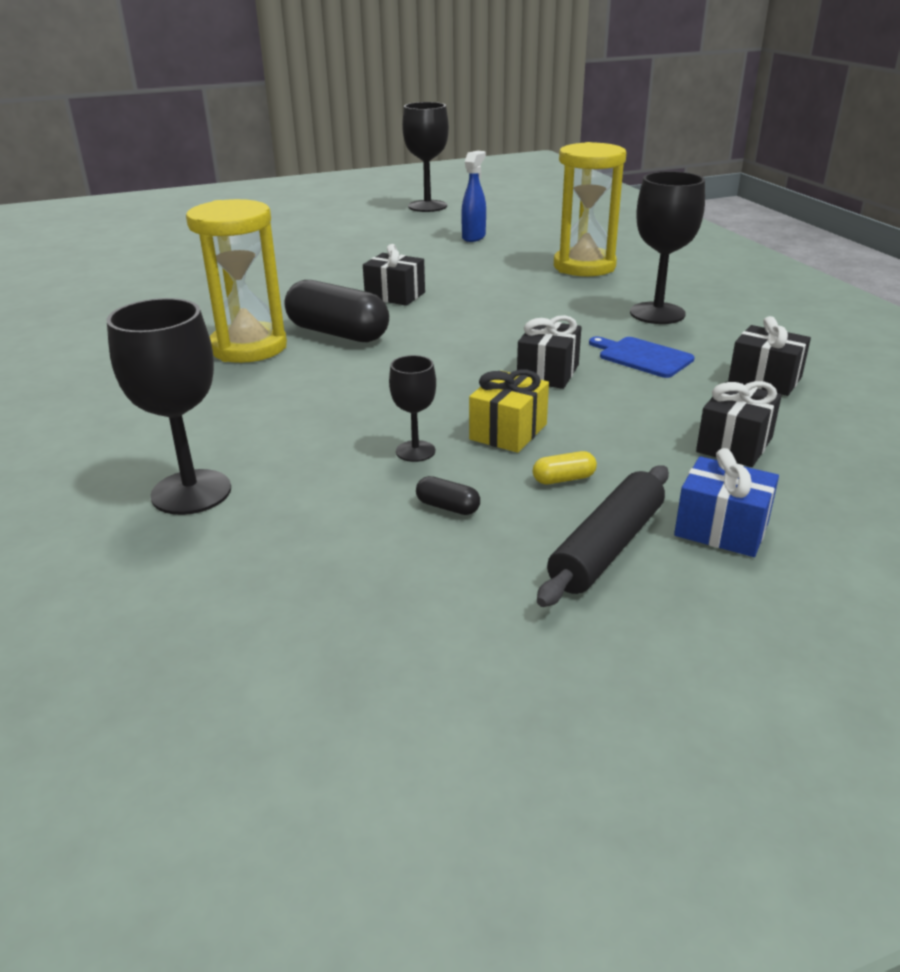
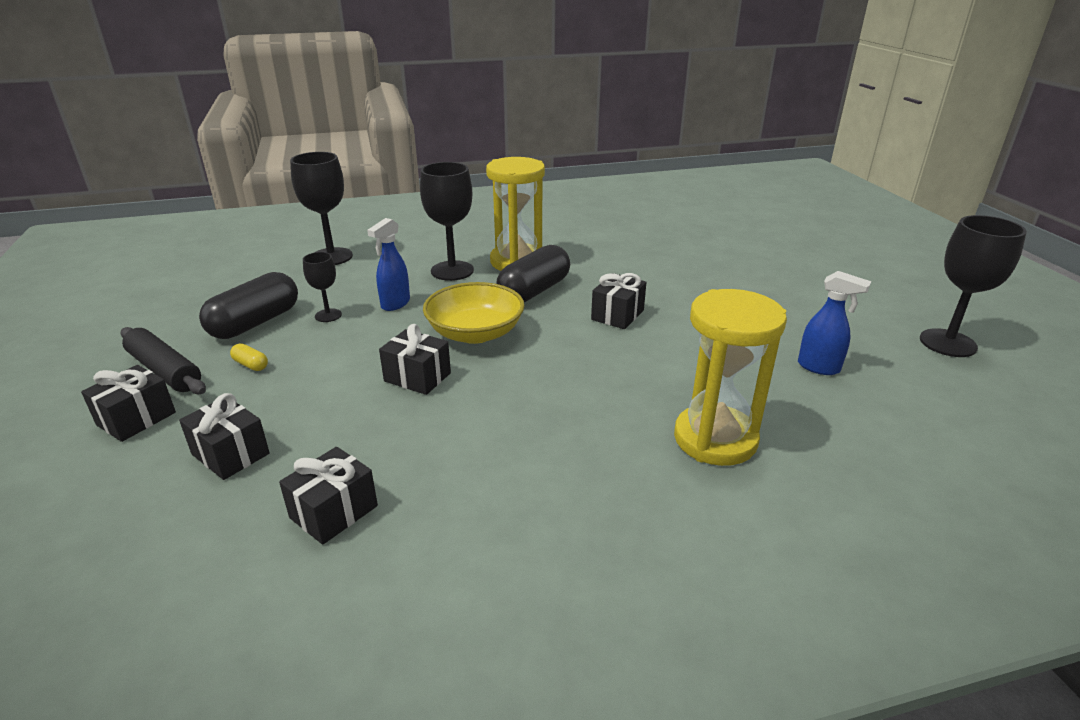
camera: 95 degrees right, 0 degrees up
(377, 409) = (395, 304): none -> blue spray bottle
(446, 355) = (475, 333): none -> yellow bowl
(448, 507) = (255, 323): black capsule -> black capsule, size x2.44
(508, 432) = (329, 350): yellow gift -> none
(563, 479) = (251, 365): yellow capsule -> yellow capsule turned 45 degrees counterclockwise
(642, 357) = (428, 436): blue cutting board -> none
(657, 313) = (542, 470): black goblet -> black goblet (452, 271)
(721, 529) = (136, 419): blue gift -> black gift

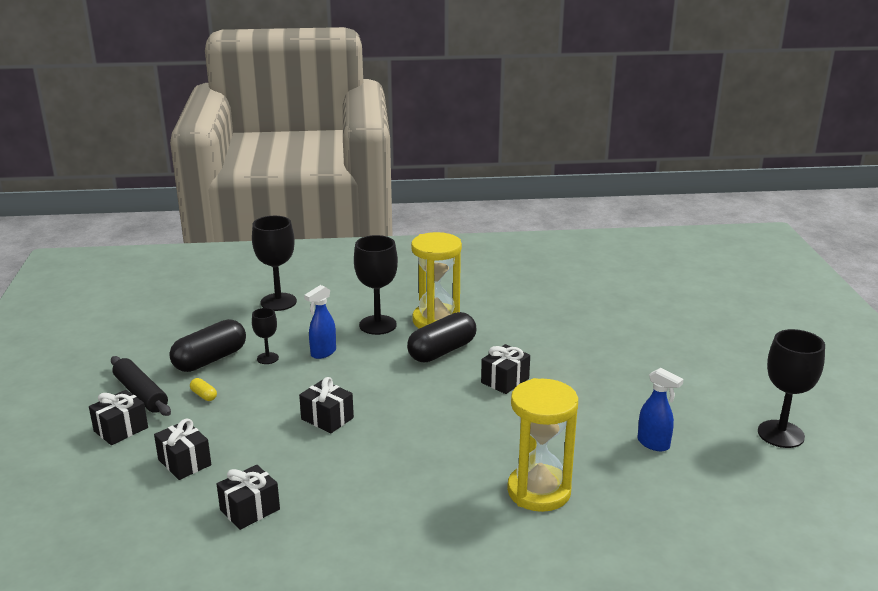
camera: 10 degrees right, 5 degrees down
(475, 333) = (381, 385): yellow bowl -> none

